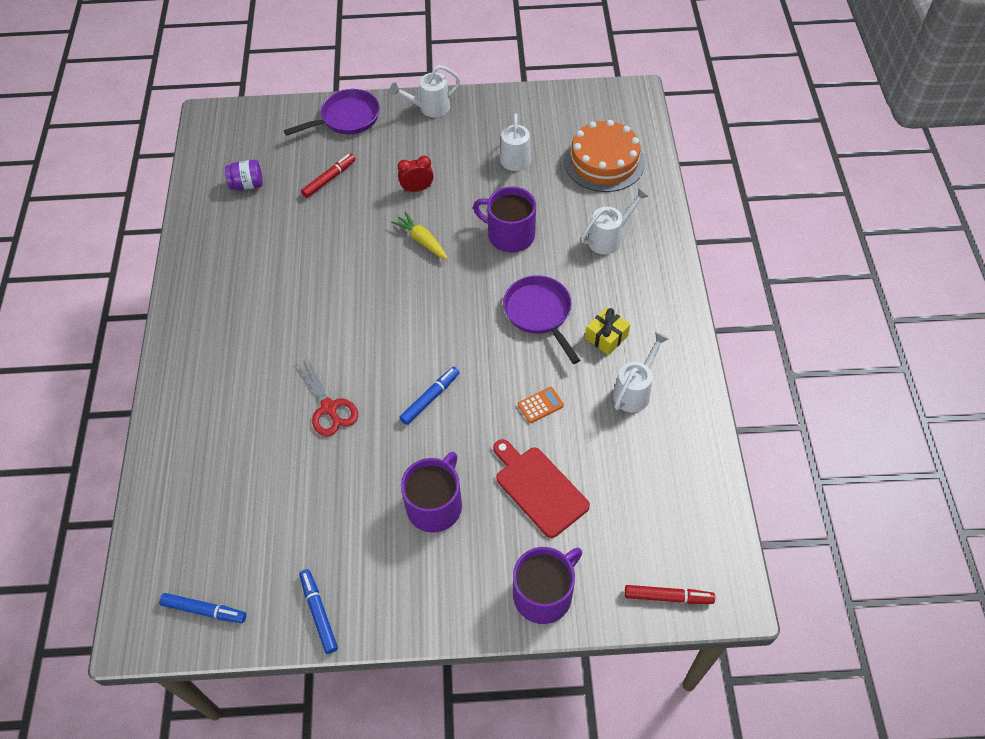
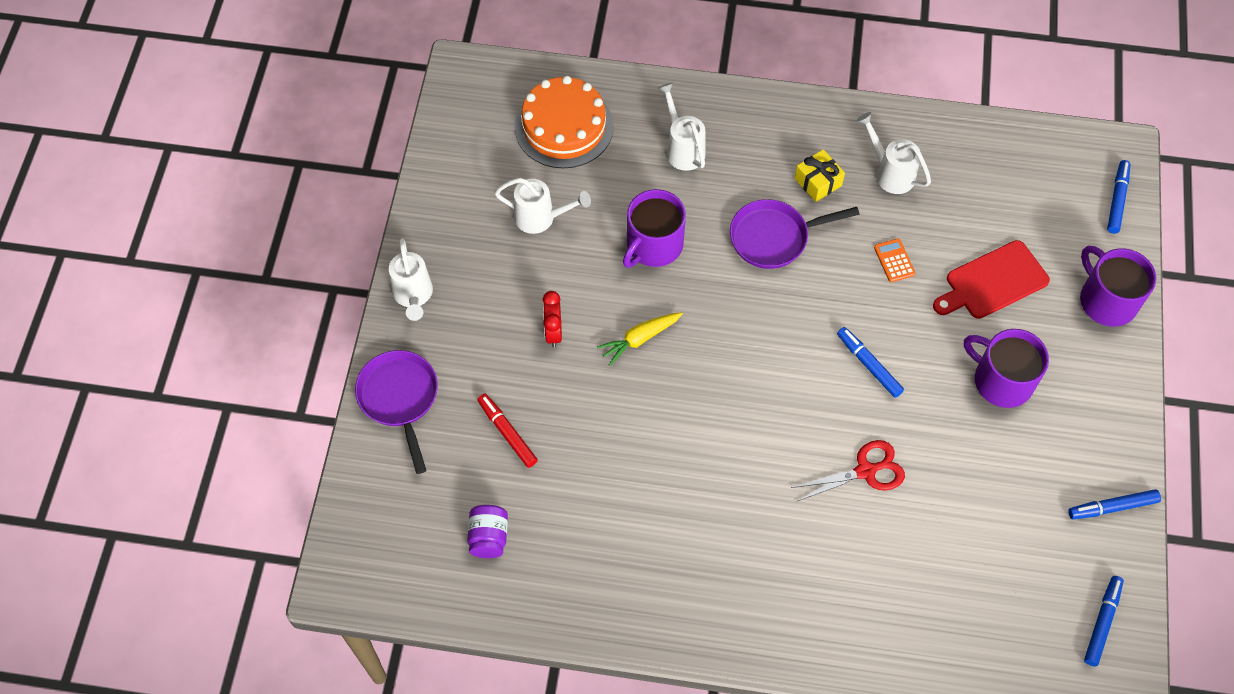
camera: 80 degrees left, 5 degrees up
(668, 597) = (1117, 200): red marker -> blue marker

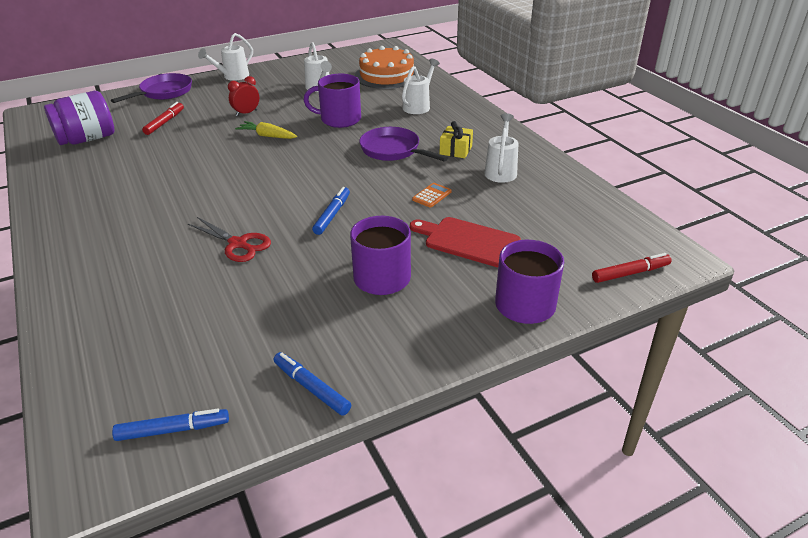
camera: 55 degrees right, 25 degrees down
(489, 537) = (87, 139): purple jar -> purple jar, size x1.76
(1117, 200) = (630, 273): blue marker -> red marker

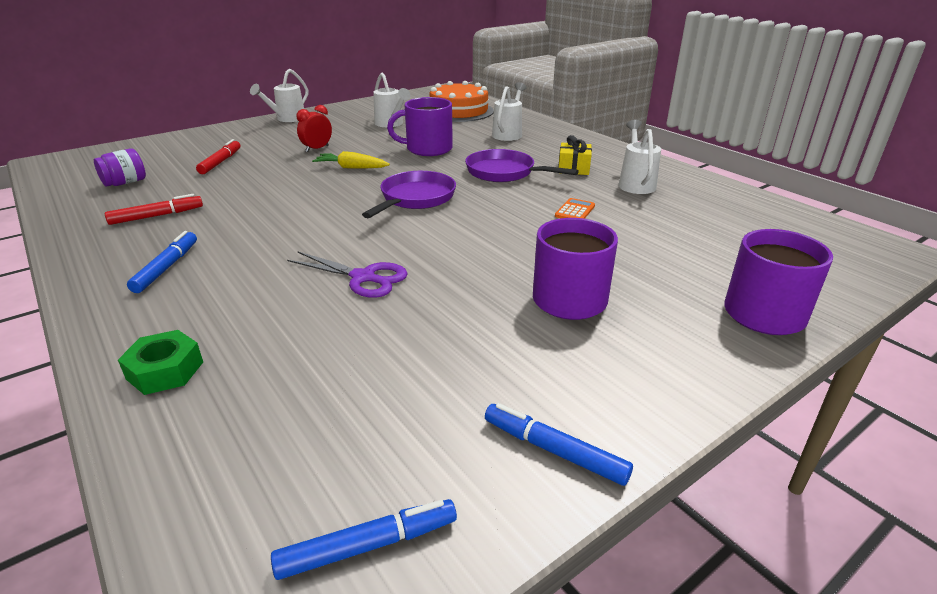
camera: 10 degrees left, 5 degrees down
(83, 304) = (165, 370): none -> green nut
(87, 139) = (125, 183): purple jar -> purple jar, size x0.57
(164, 92) = (210, 136): purple pan -> purple pan (415, 198)
(238, 244) = (363, 278): red scissors -> purple scissors
(332, 215) = (468, 238): blue marker -> blue marker (167, 267)
(468, 241) = (647, 252): red cutting board -> none
(630, 273) = (854, 270): red marker -> red marker (157, 216)

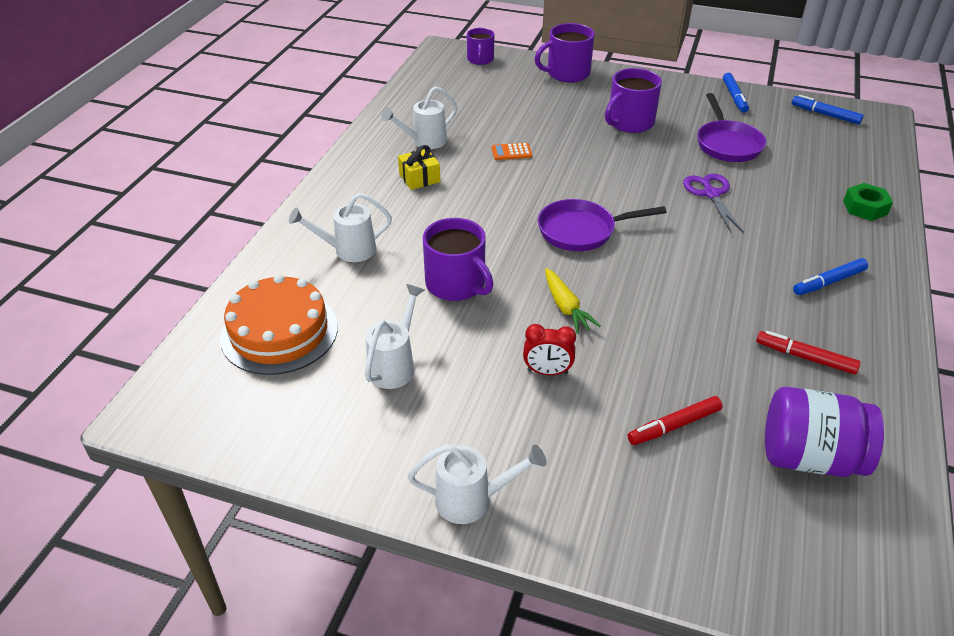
camera: 125 degrees left, 10 degrees up
(125, 183) = (809, 457): purple jar -> purple jar, size x1.76
(504, 172) = (470, 209): purple pan -> purple pan (727, 144)
(845, 264) = (480, 59): none -> purple mug

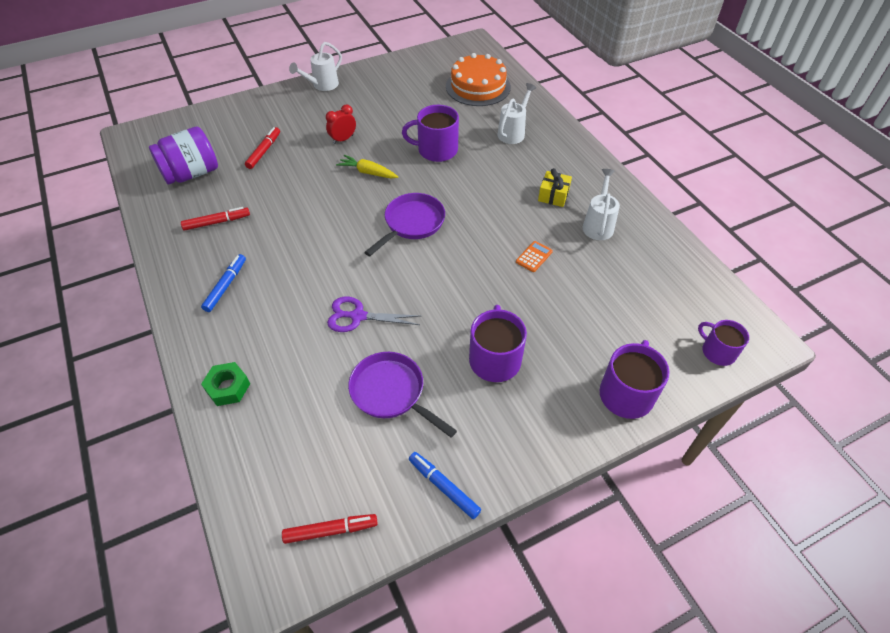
camera: 135 degrees right, 10 degrees up
(394, 365) = (411, 104): white watering can -> none
(711, 194) = (358, 316): purple scissors -> purple scissors turned 150 degrees clockwise
(825, 114) = (331, 530): blue marker -> red marker

